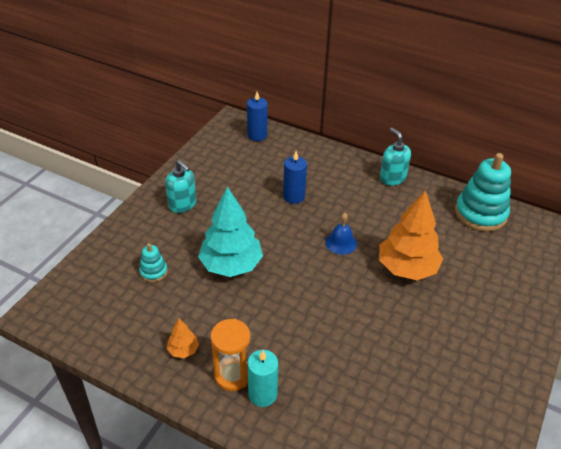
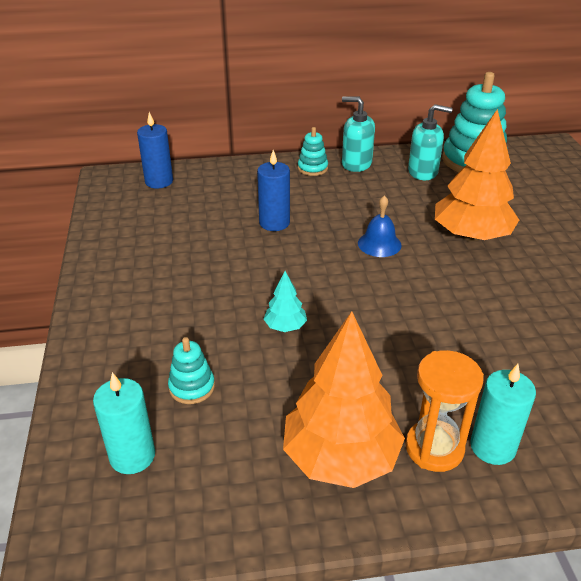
camera: 35 degrees left, 5 degrees down
(97, 290) = (132, 456): none -> turquoise candle
(182, 204) = (144, 290): turquoise soap dispenser -> turquoise soap dispenser (423, 172)
(183, 350) = (340, 457): orange tree -> orange tree, size x2.24
(231, 265) = (285, 326): turquoise tree -> turquoise tree, size x0.45
(359, 168) = (312, 168): none -> turquoise stacking toy

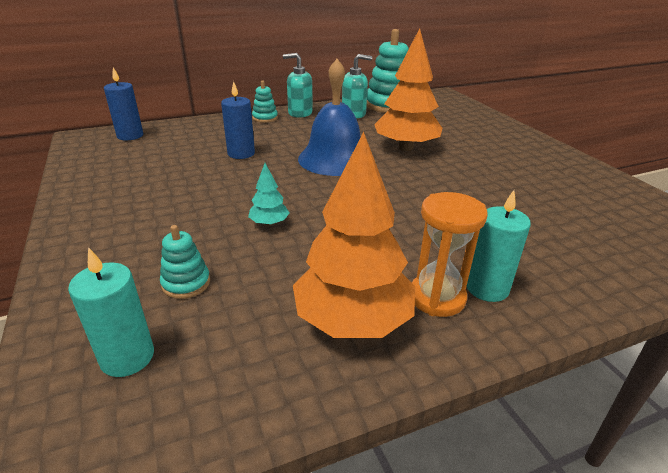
camera: 15 degrees left, 5 degrees down
(379, 244) = (335, 159): blue bell -> blue bell, size x2.00

